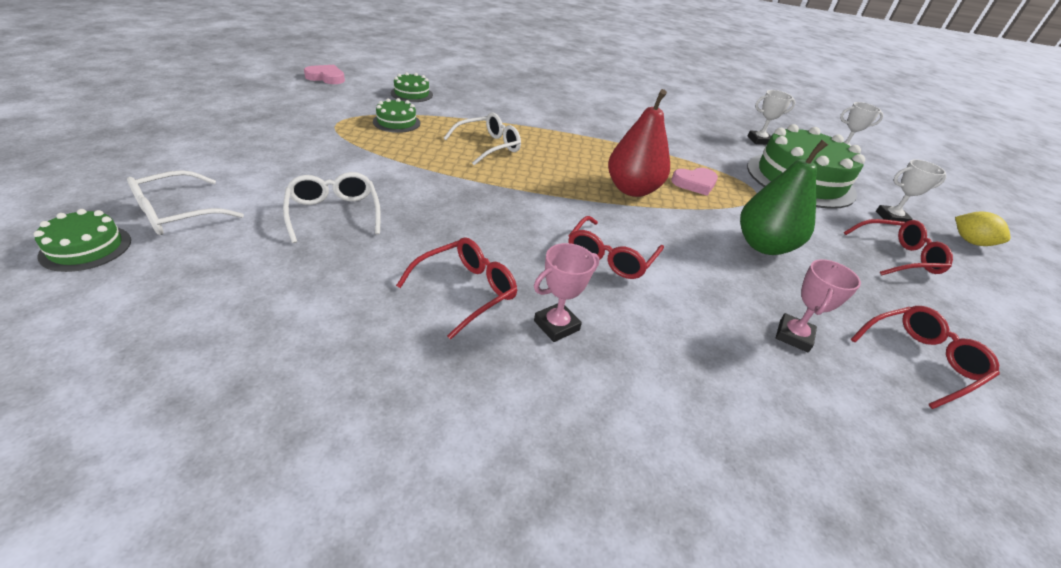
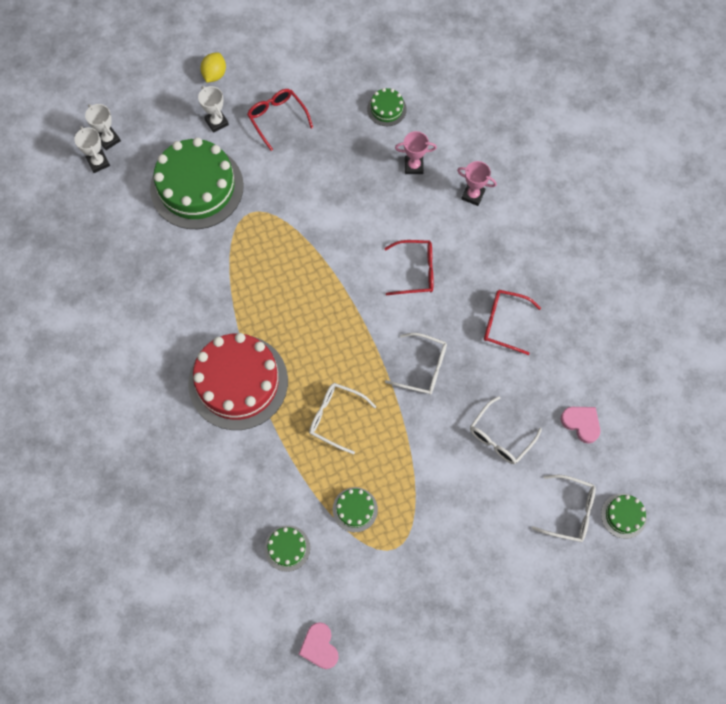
camera: 115 degrees left, 30 degrees up
(480, 206) = (423, 368): none -> white glasses
(556, 325) = (494, 270): pink trophy -> pink trophy (473, 195)
(572, 126) = (238, 382): none -> red cake
(632, 190) = (319, 292): red pear -> none
(695, 183) = (271, 256): pink heart -> pink heart (581, 423)
(759, 140) = (131, 230): white trophy -> white trophy (108, 139)
(763, 246) = (329, 194): green pear -> none
(921, 360) = (386, 109): red glasses -> green cake

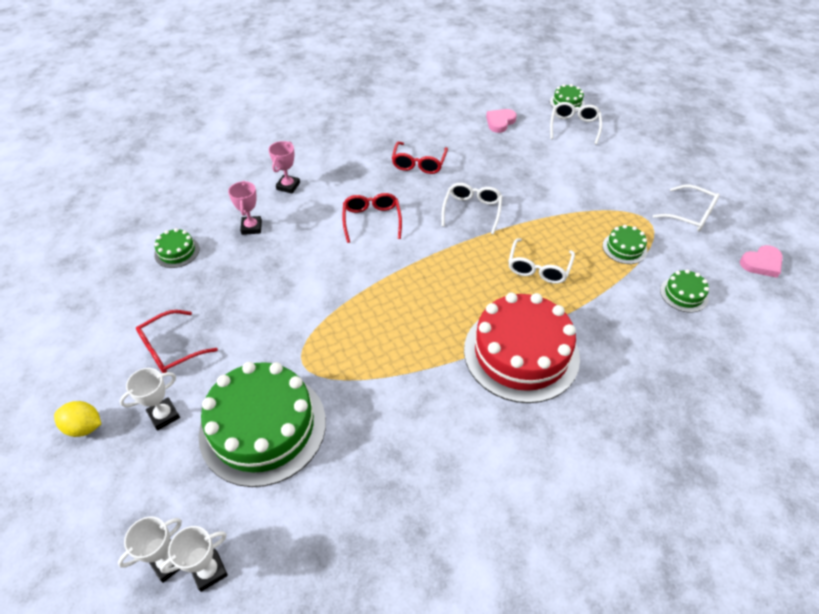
camera: 95 degrees left, 20 degrees down
(500, 437) = (525, 163): white glasses -> white glasses (690, 215)

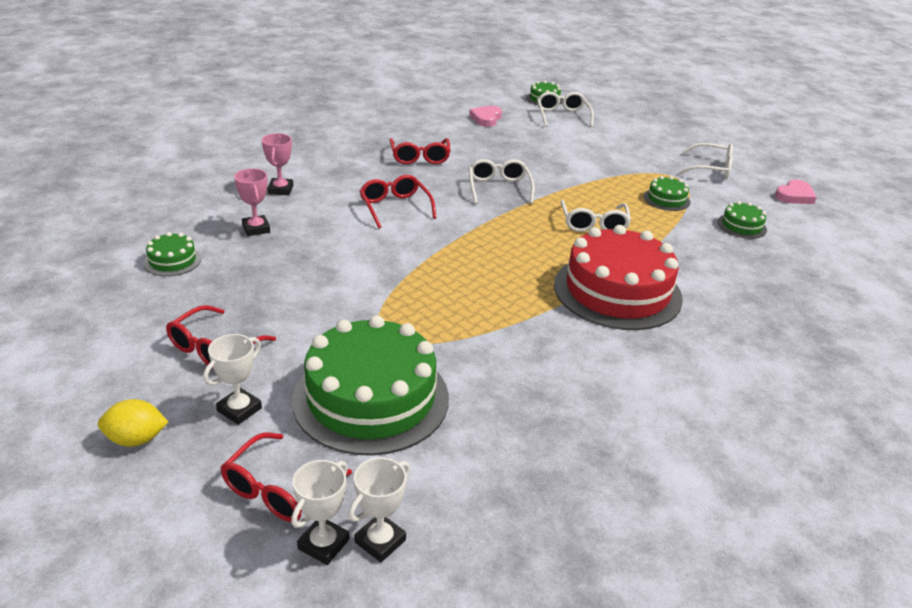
camera: 20 degrees left, 15 degrees down
(160, 501) = (279, 489): none -> red glasses

